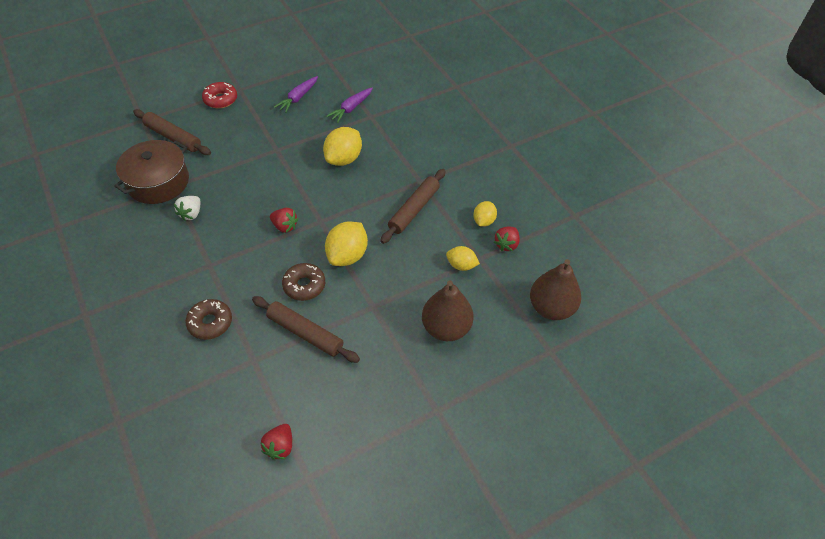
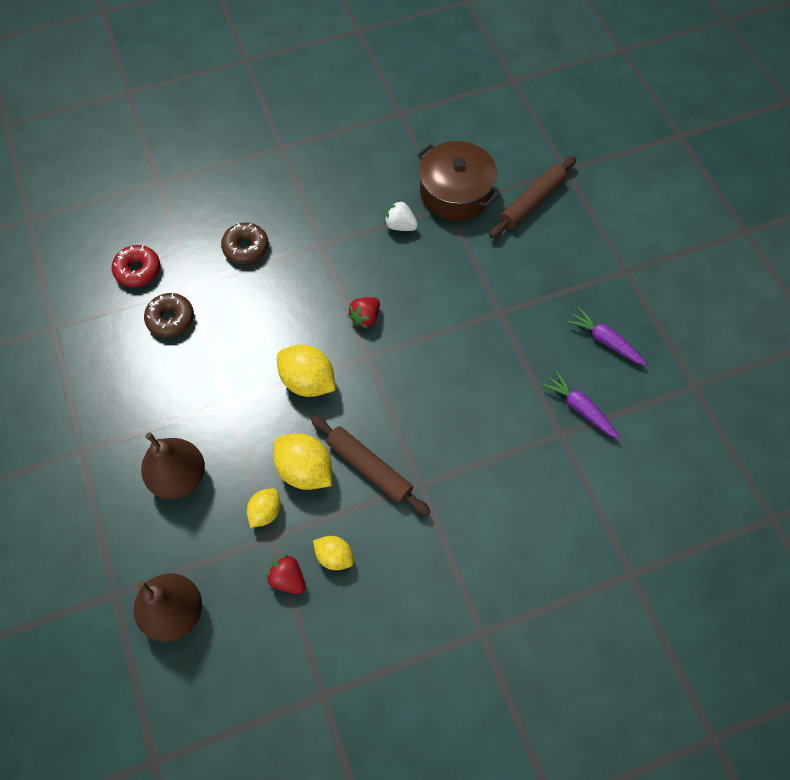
camera: 100 degrees right, 10 degrees up
(220, 99) = (604, 249): red donut -> red donut (138, 270)
(280, 446) = (91, 306): red strawberry -> none
(304, 285) = (274, 334): brown donut -> brown donut (170, 319)
(305, 333) = (211, 332): brown rolling pin -> none
(344, 159) = (474, 390): yellow lemon -> yellow lemon (305, 470)

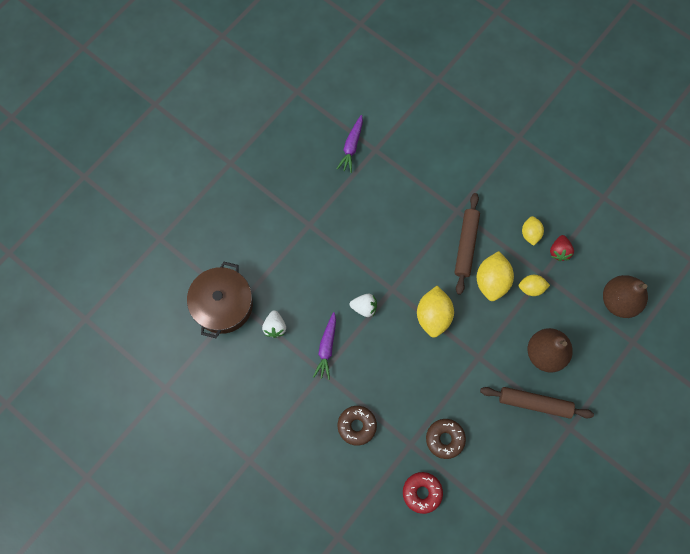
camera: 120 degrees left, 10 degrees up
(365, 318) = (364, 307): red strawberry -> white strawberry
(532, 202) = (203, 248): brown rolling pin -> brown rolling pin (534, 403)
(605, 341) = (294, 152): purple carrot -> purple carrot (326, 348)

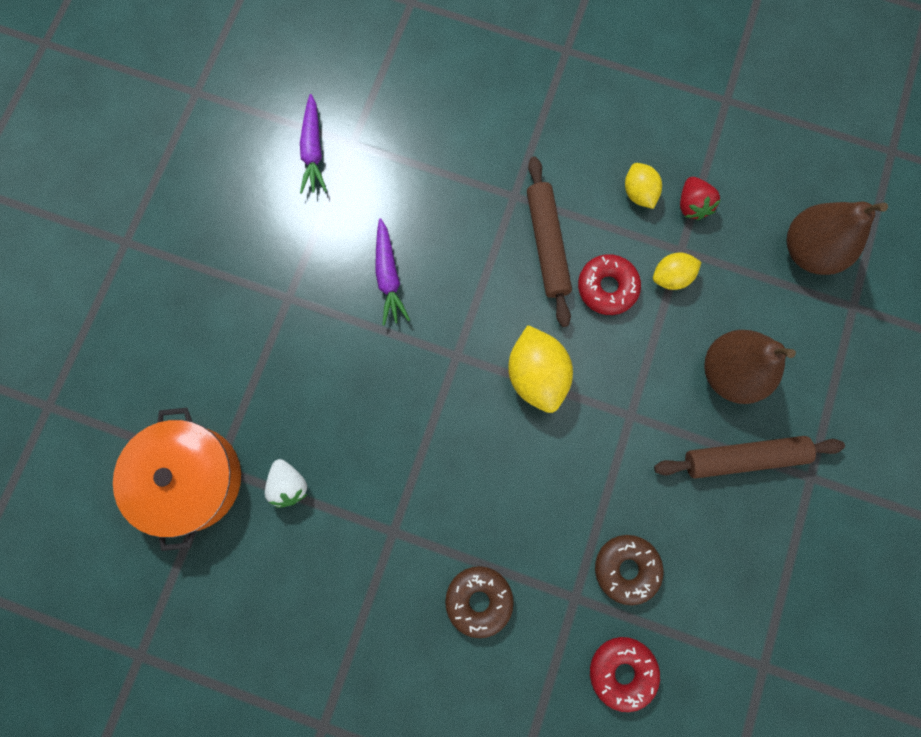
camera: 20 degrees left, 5 degrees up
(223, 304) = (190, 478): brown pot -> orange pot
(326, 348) = (385, 488): purple carrot -> purple carrot (388, 276)
(364, 307) = (423, 400): white strawberry -> none
(491, 281) = (607, 287): yellow lemon -> red donut

